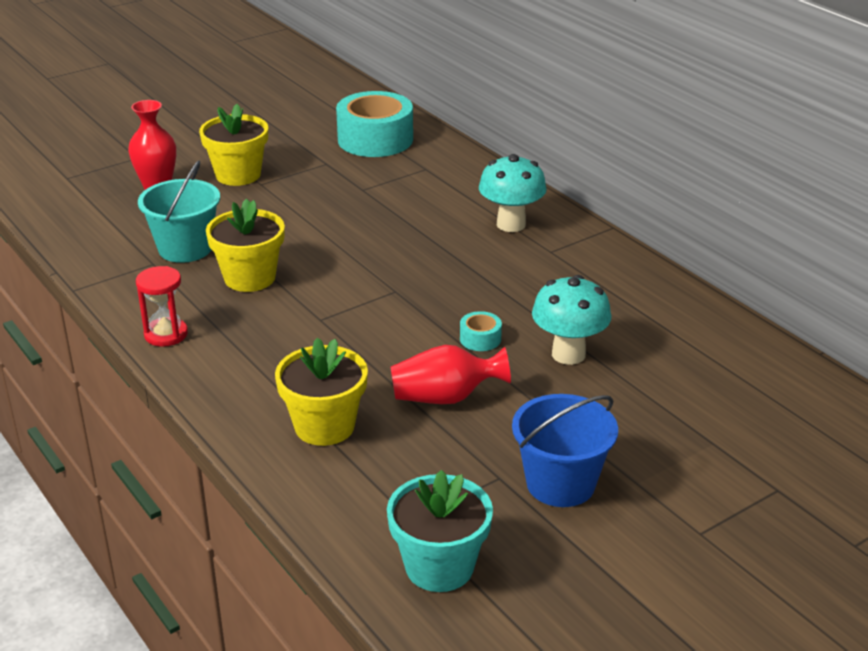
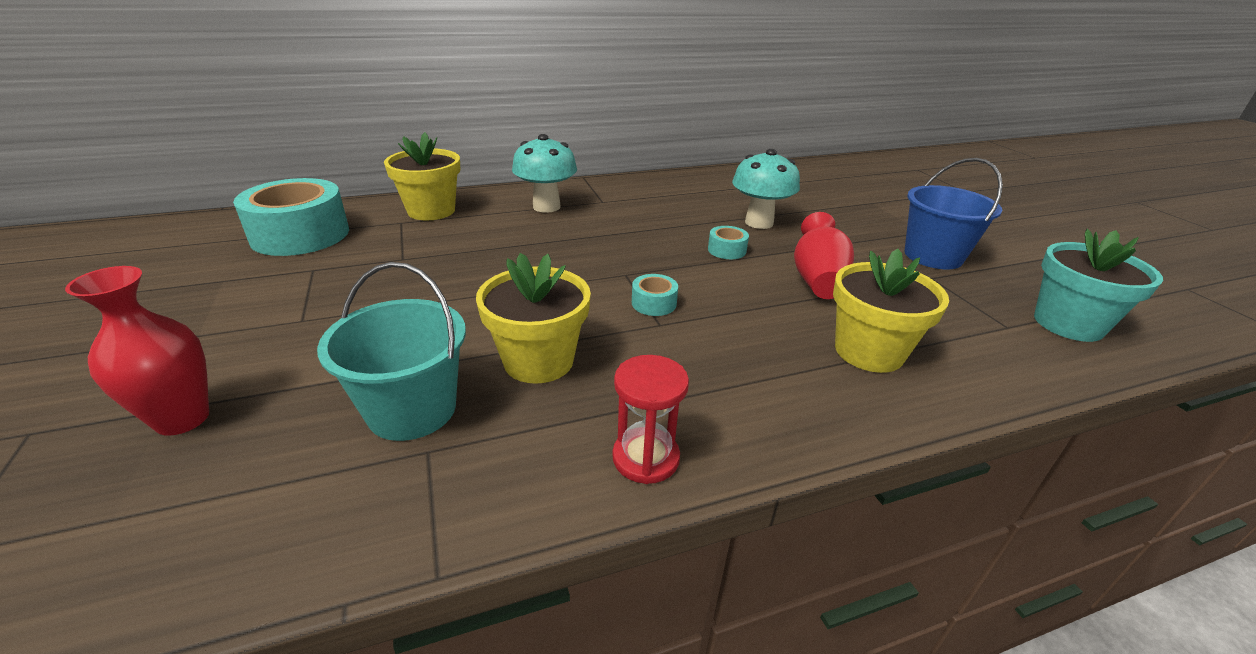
camera: 75 degrees left, 0 degrees up
(238, 175) = (251, 334): yellow flower pot -> yellow flower pot (431, 211)
(351, 312) = (654, 303): none -> turquoise tape

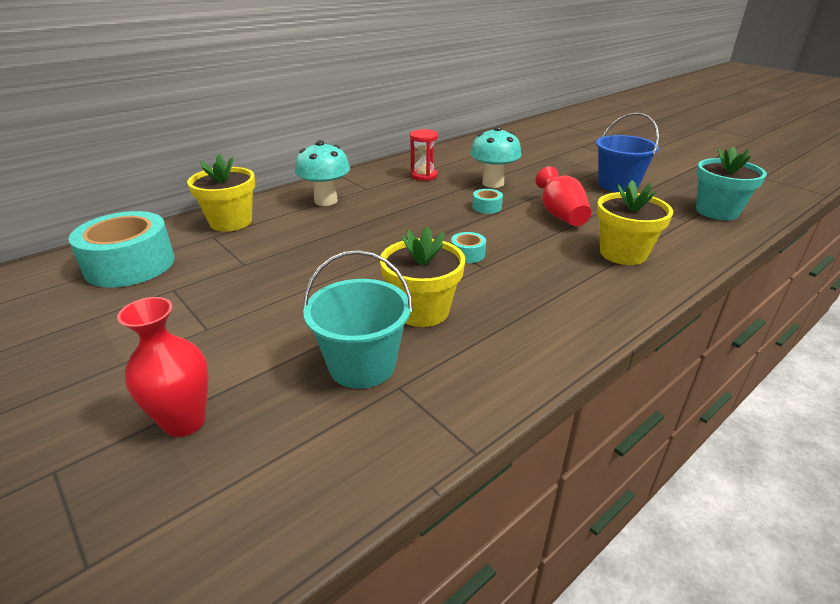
camera: 20 degrees left, 0 degrees up
(645, 458) = (543, 350): red hourglass -> red hourglass (423, 176)

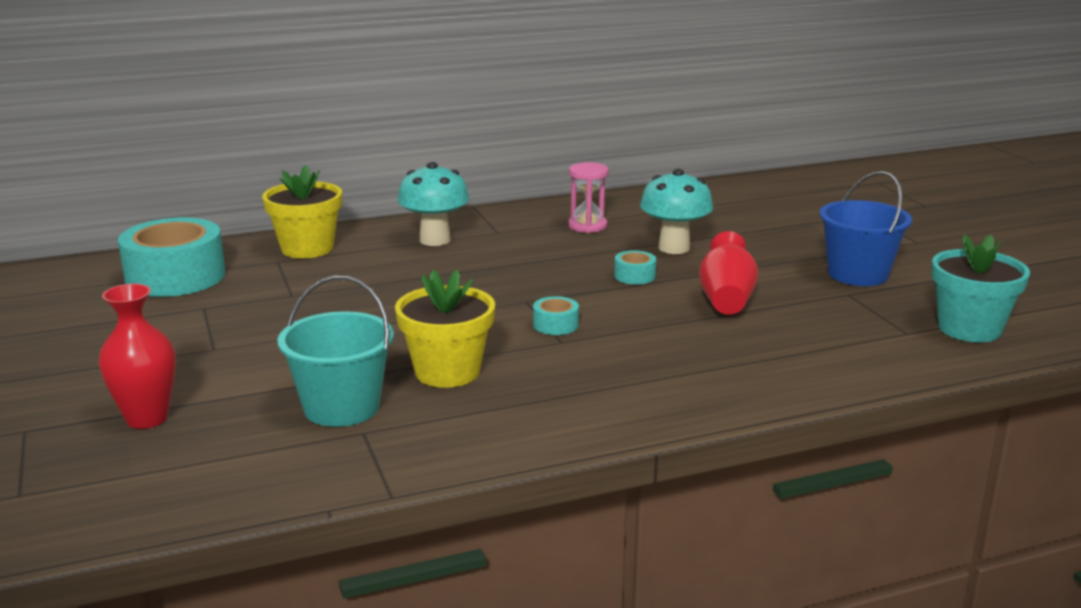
camera: 20 degrees right, 10 degrees down
(423, 176) = (587, 226): red hourglass -> pink hourglass
(623, 253) = (761, 356): yellow flower pot -> none

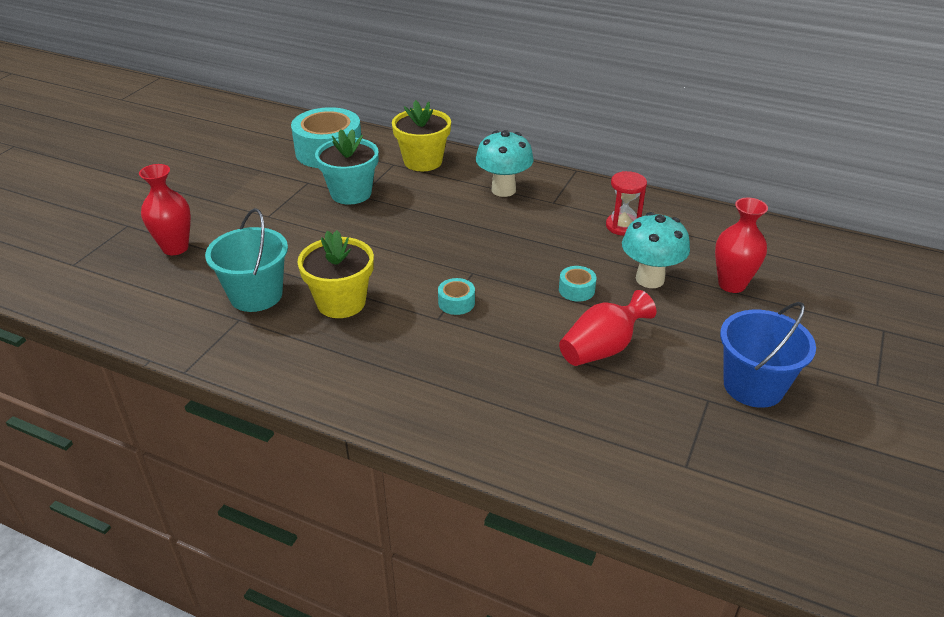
camera: 45 degrees right, 15 degrees up
(587, 226) = (622, 226): pink hourglass -> red hourglass
(734, 228) = (731, 284): none -> red vase
(969, 329) = (748, 498): turquoise flower pot -> turquoise flower pot (351, 193)

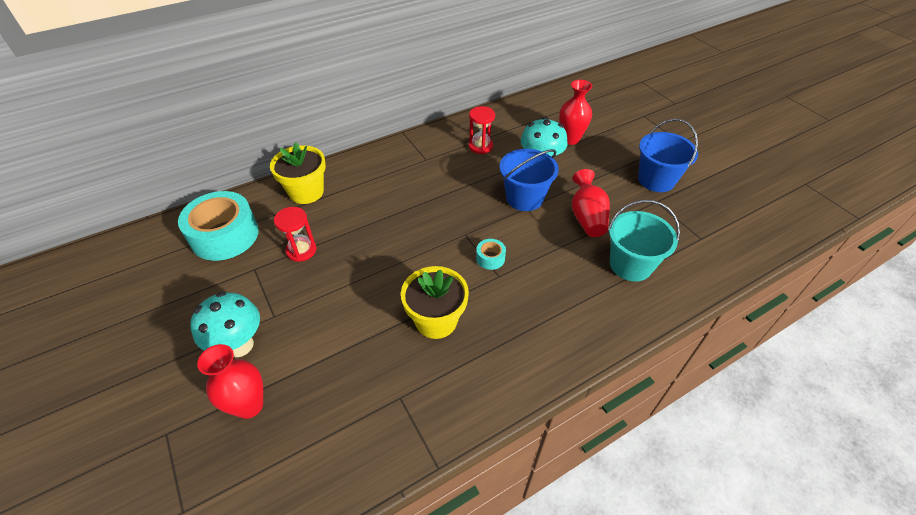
camera: 55 degrees left, 10 degrees up
(256, 295) = (378, 372): turquoise bucket -> turquoise bucket (630, 265)
(351, 193) = (301, 250): turquoise flower pot -> red hourglass
(503, 190) = (388, 173): turquoise mushroom -> turquoise mushroom (239, 345)
(576, 290) = (524, 198): turquoise tape -> blue bucket

